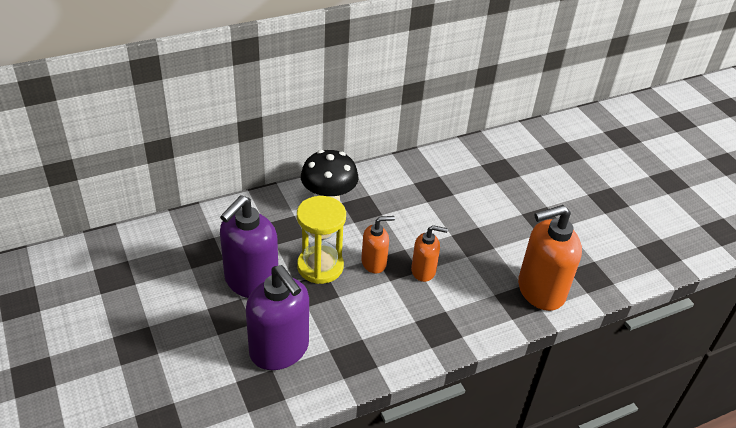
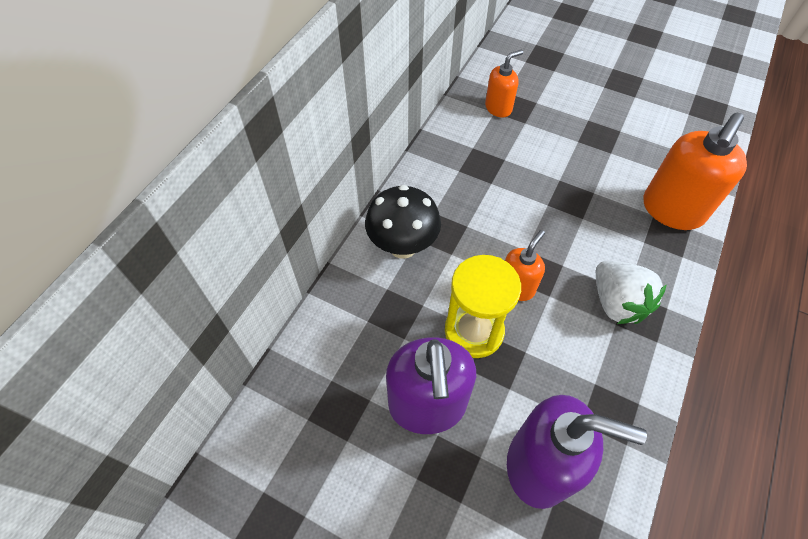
camera: 35 degrees left, 15 degrees up
(423, 271) = (566, 262): orange soap dispenser -> orange soap dispenser (498, 108)
(430, 311) = (617, 303): none -> white strawberry

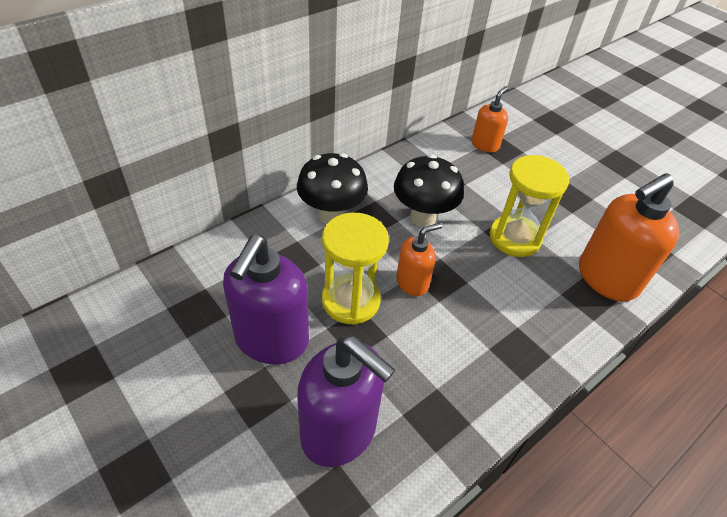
camera: 20 degrees right, 10 degrees down
(487, 213) = (423, 217): none -> black mushroom
(498, 108) = (485, 145): orange soap dispenser -> orange soap dispenser turned 45 degrees counterclockwise
(577, 201) = (514, 238): none -> yellow hourglass
(617, 303) = (501, 332): white strawberry -> none

